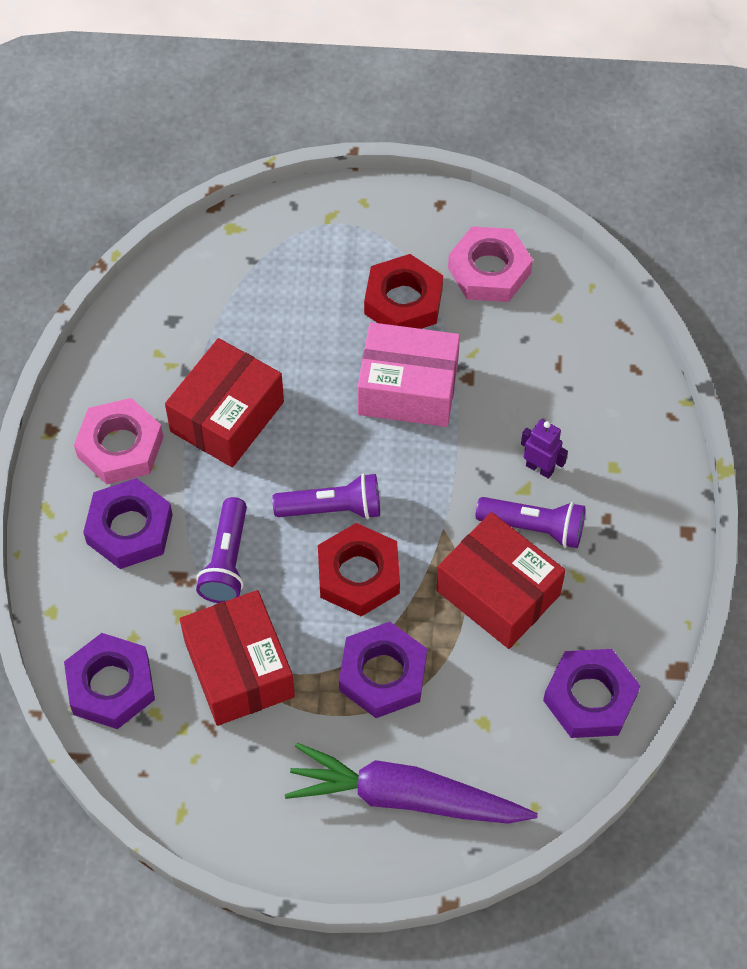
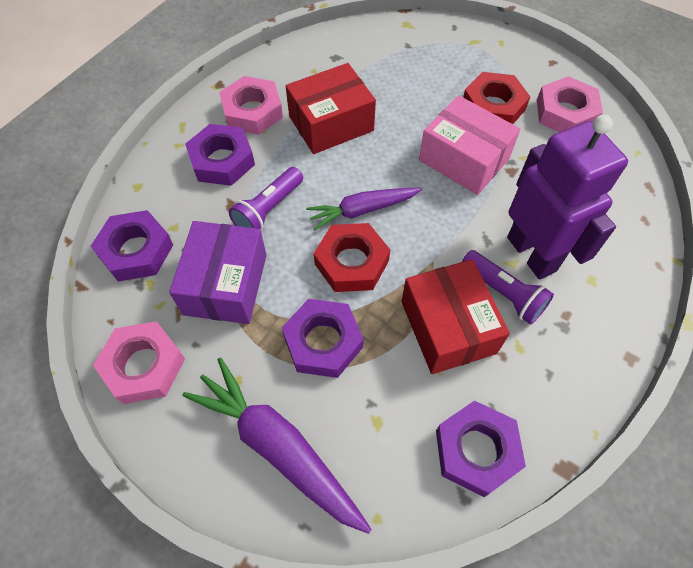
camera: 30 degrees right, 0 degrees up
(215, 797) = (143, 366): none -> pink nut
(239, 669) = (225, 284): red box -> purple box
(332, 508) = (362, 210): purple flashlight -> purple carrot
(540, 468) = (532, 254): purple robot -> purple robot, size x2.47

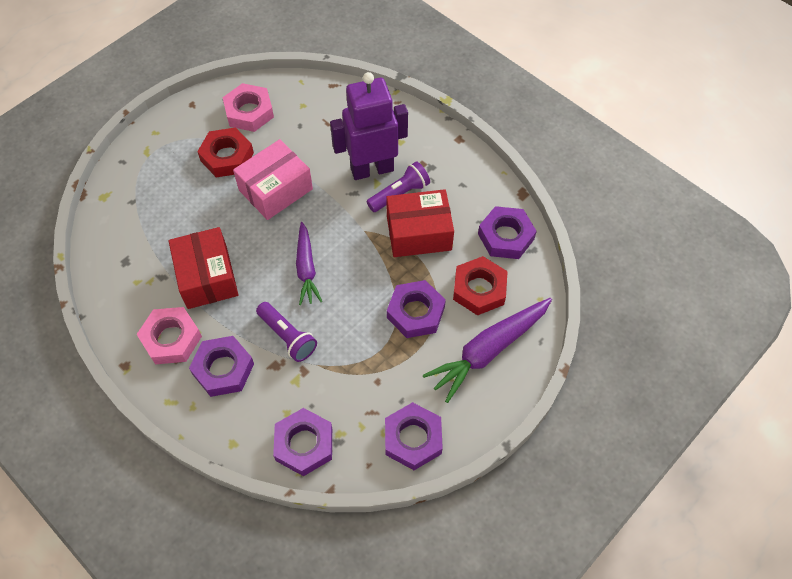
camera: 80 degrees left, 0 degrees up
(143, 366) = (413, 439): pink nut -> purple nut
(225, 284) = (353, 375): purple box -> none
(351, 262) = (353, 283): red nut -> red nut (479, 289)

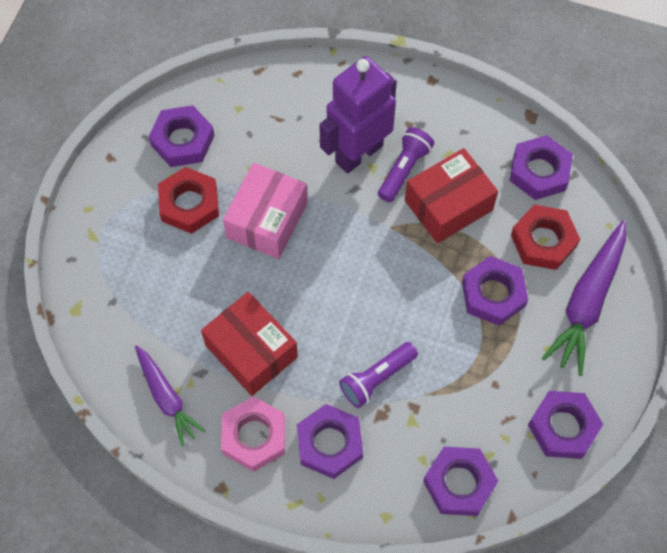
camera: 25 degrees left, 5 degrees up
(249, 112) = (182, 140): pink nut -> purple nut
(287, 337) = (376, 378): purple flashlight -> purple flashlight turned 120 degrees clockwise
(306, 268) = (352, 295): purple carrot -> purple carrot (167, 398)

